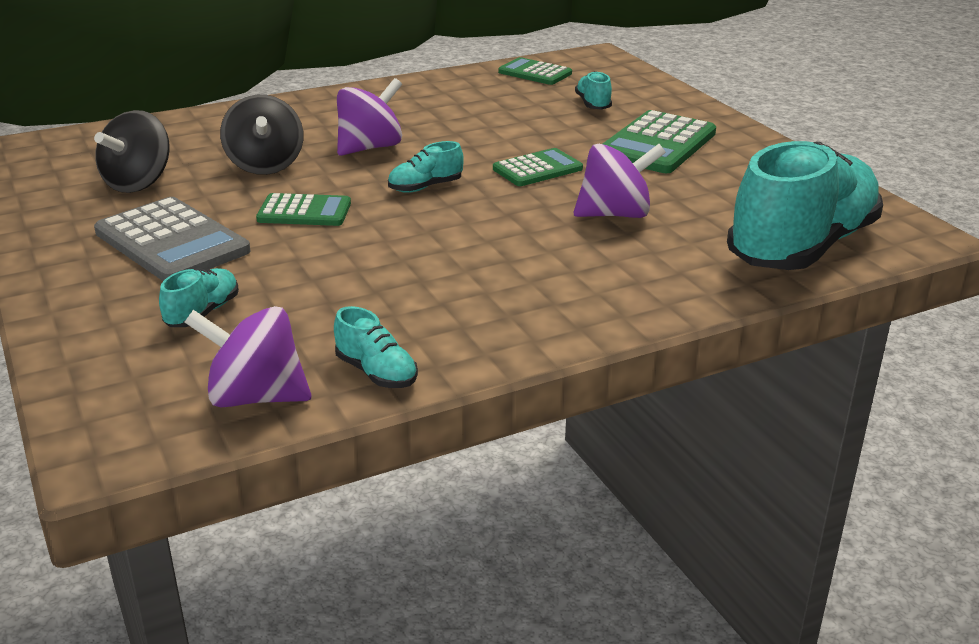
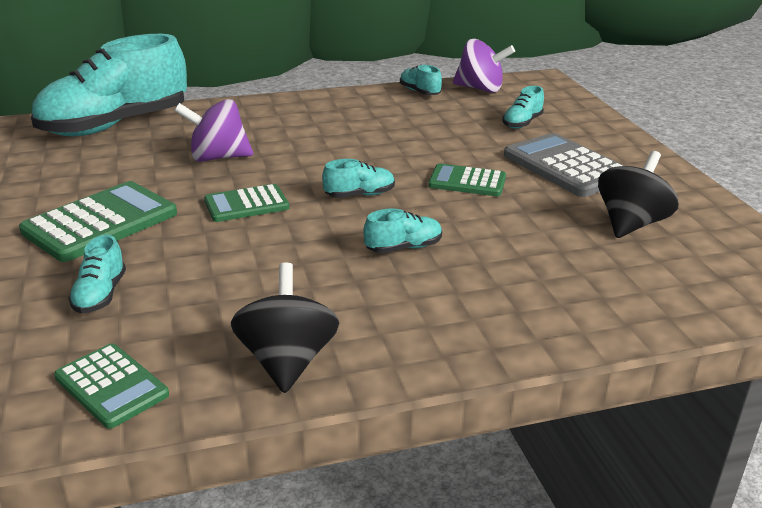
camera: 170 degrees left, 0 degrees up
(265, 165) = (513, 234): black spinning top -> black spinning top (287, 361)
(370, 148) = (403, 248): purple spinning top -> turquoise shoe

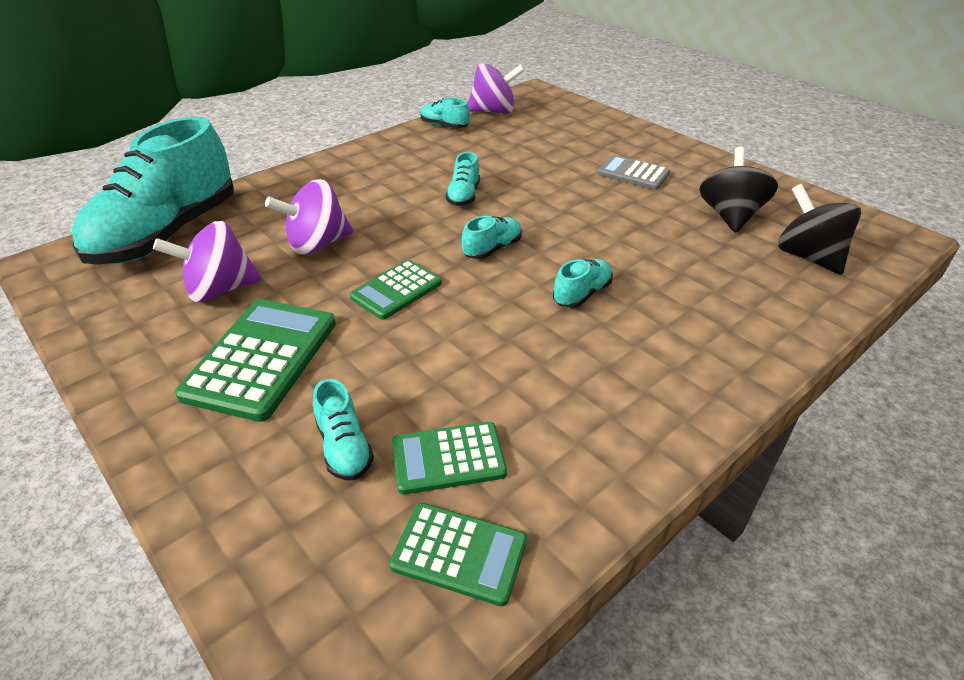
camera: 25 degrees left, 10 degrees up
(116, 171) = (220, 290): none -> purple spinning top
(287, 361) = (597, 453): black spinning top -> black spinning top (807, 257)
(467, 181) = (570, 209): green calculator -> green calculator (448, 458)
(522, 123) = (559, 138): turquoise shoe -> turquoise shoe (464, 196)
(566, 166) = (633, 173): grey calculator -> grey calculator, size x0.61

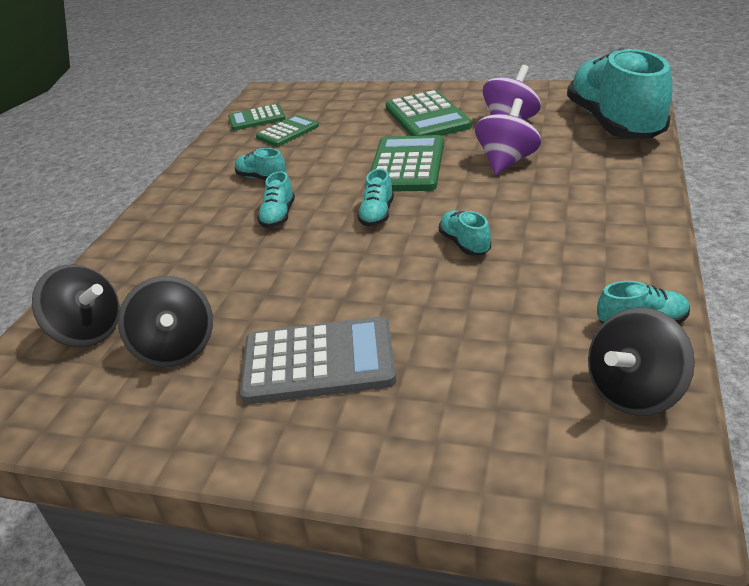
camera: 150 degrees right, 5 degrees down
(344, 447) = (338, 117): turquoise shoe -> turquoise shoe (261, 178)
(396, 290) = (407, 165): green calculator -> green calculator, size x1.64
(493, 111) = (634, 392): purple spinning top -> black spinning top
(633, 173) = (318, 362): grey calculator -> grey calculator, size x1.64

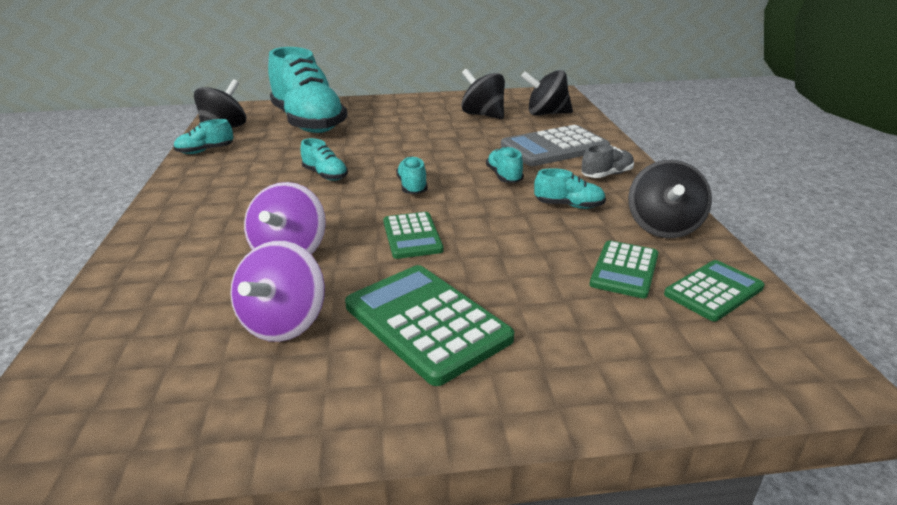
camera: 155 degrees right, 5 degrees down
(186, 205) = (606, 175): none -> grey shoe
(222, 154) = (663, 227): none -> black spinning top
(318, 362) = (396, 120): grey calculator -> grey calculator (554, 147)
(407, 165) = (412, 236): green calculator -> green calculator, size x0.61
(614, 124) = (117, 336): turquoise shoe -> turquoise shoe (308, 123)

